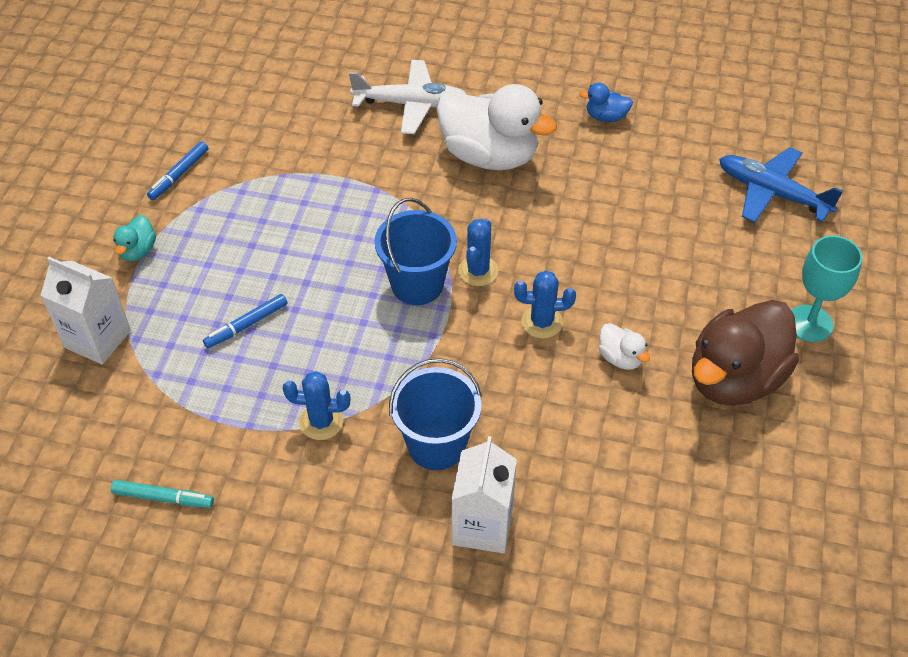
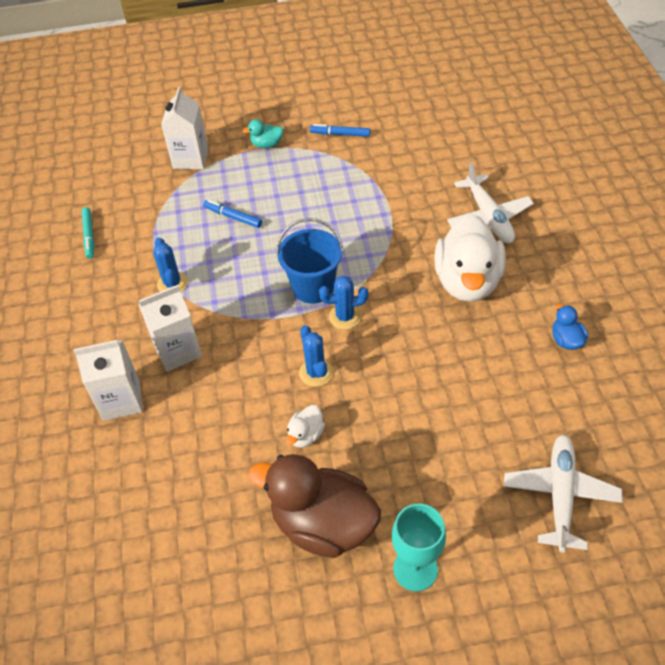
camera: 70 degrees right, 0 degrees up
(436, 445) = (178, 350): blue bucket -> white carton
(772, 193) = (560, 495): blue plane -> white plane

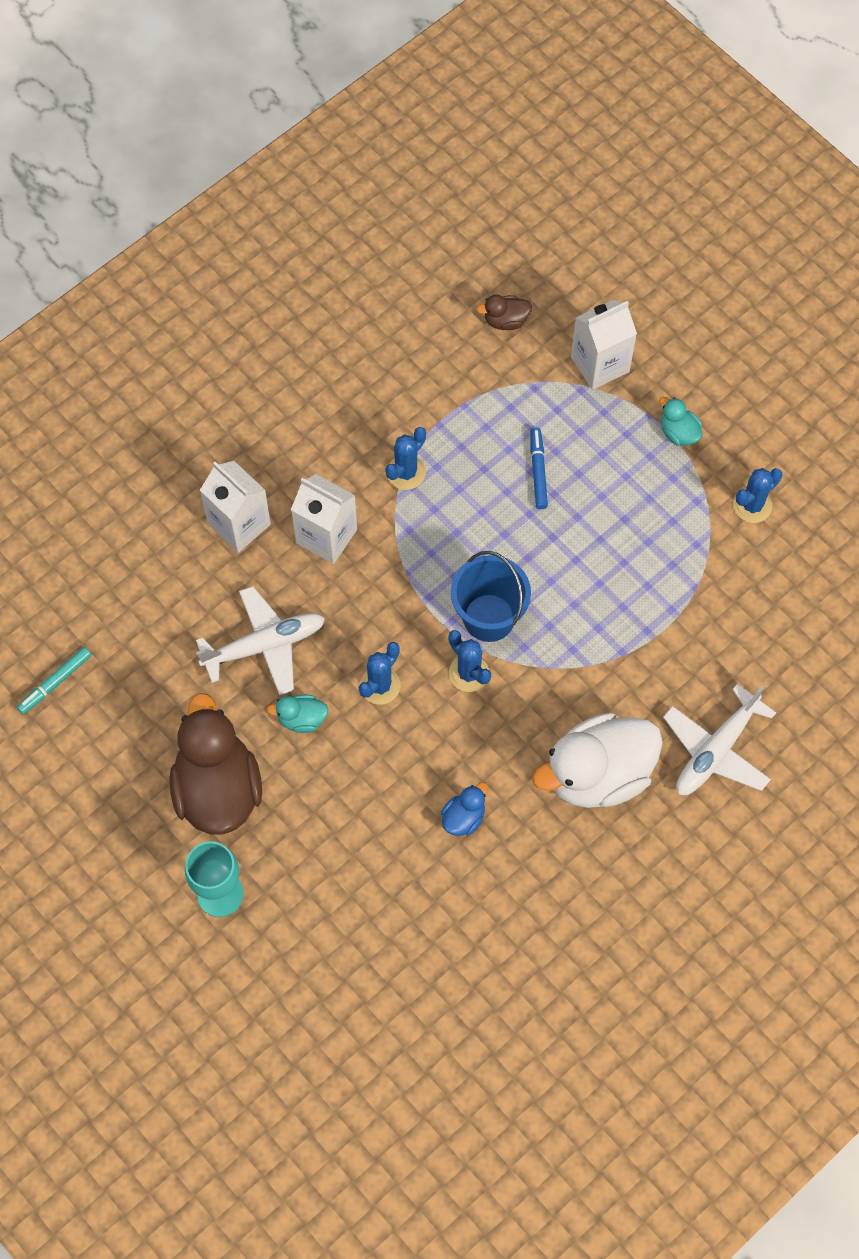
camera: 55 degrees right, 15 degrees up
(89, 236) = (417, 342): turquoise marker -> turquoise marker (55, 683)
(119, 187) = (506, 320): none -> brown duck
(306, 435) = (302, 719): white duck -> turquoise duck
(340, 134) = (752, 505): blue marker -> blue cactus
(560, 495) = (373, 990): white plane -> white plane (264, 645)
(566, 340) = (576, 917): blue duck -> blue duck (464, 817)

